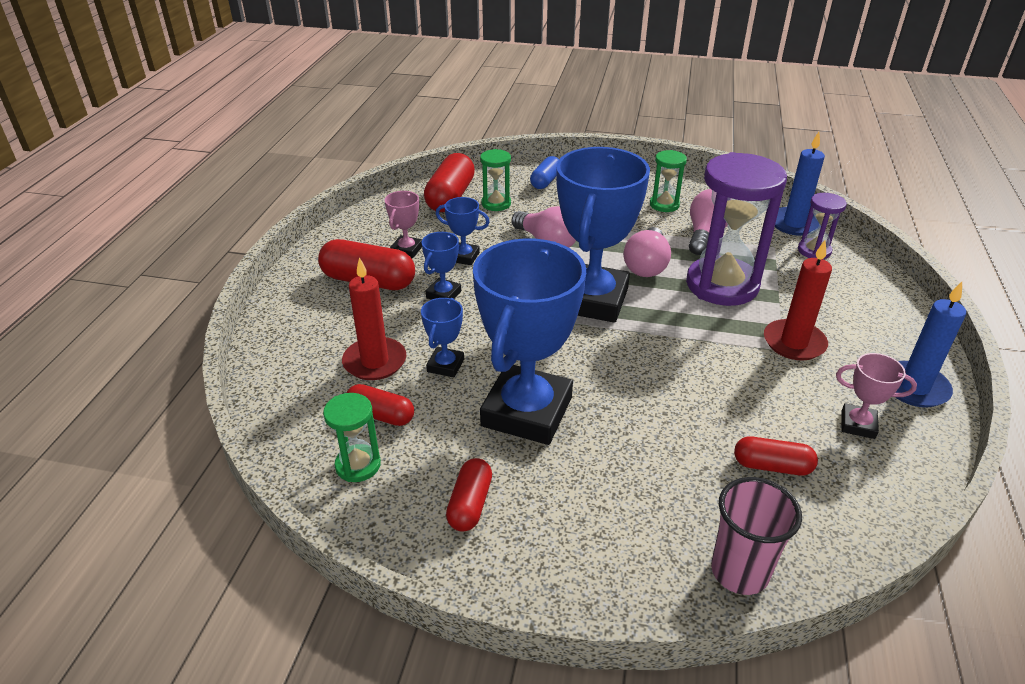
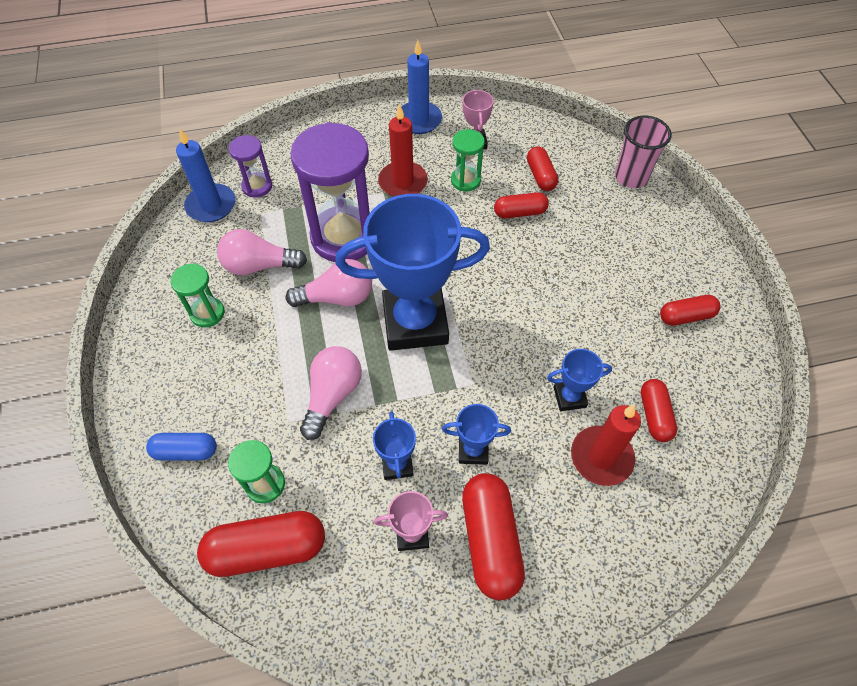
camera: 115 degrees left, 20 degrees up
(358, 465) = (709, 402): green hourglass -> green hourglass (465, 180)
(527, 412) = (582, 318): blue trophy -> none
(709, 421) = (520, 212): none -> red capsule

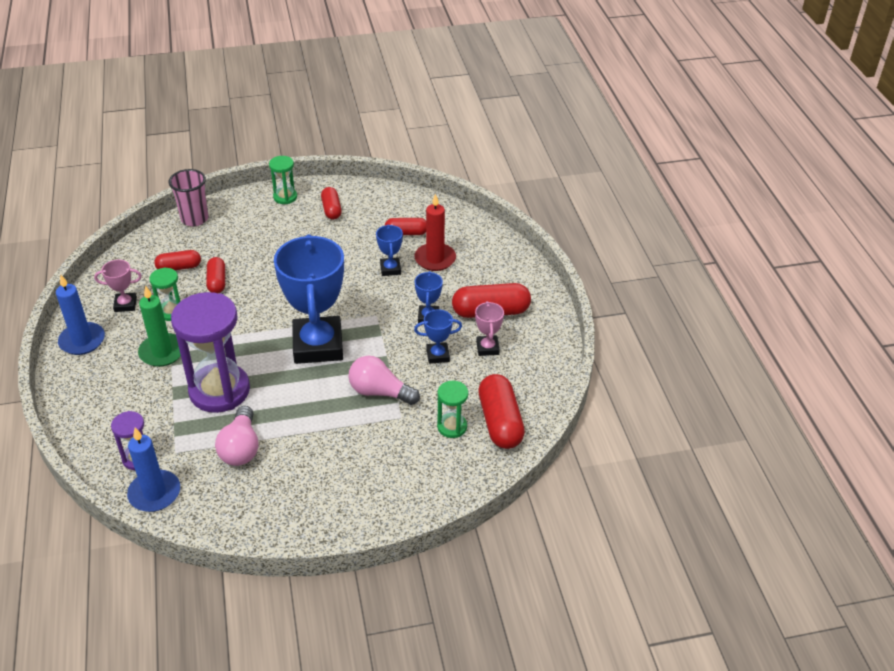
camera: 90 degrees left, 15 degrees down
(185, 451) = (424, 478): blue capsule -> none
(207, 313) = (289, 480): green hourglass -> green hourglass (285, 197)
(337, 297) = (286, 393): pink light bulb -> none
(403, 182) = (162, 352): red candle -> green candle

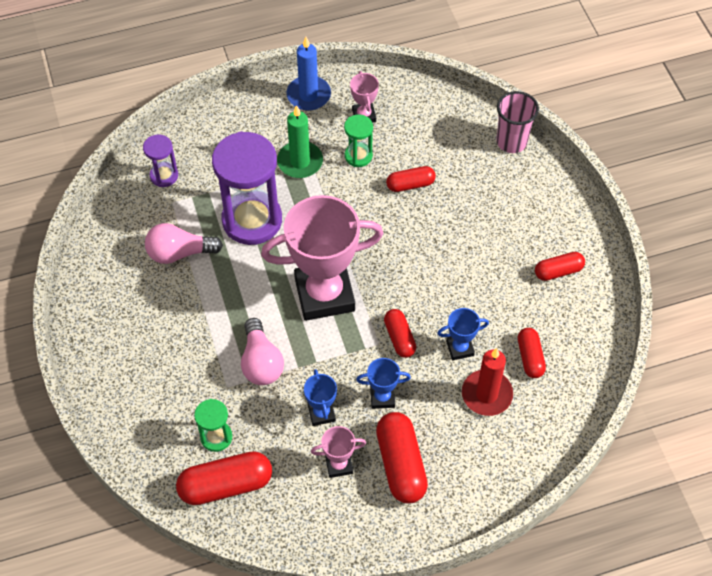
camera: 85 degrees right, 15 degrees up
(154, 493) = (124, 198): blue candle -> none
(179, 267) = (428, 146): red capsule -> red capsule (399, 338)
(285, 197) = (571, 220): green hourglass -> none
(318, 345) = (324, 294): blue trophy -> pink trophy
(380, 392) = (261, 362): pink light bulb -> pink light bulb turned 150 degrees clockwise

